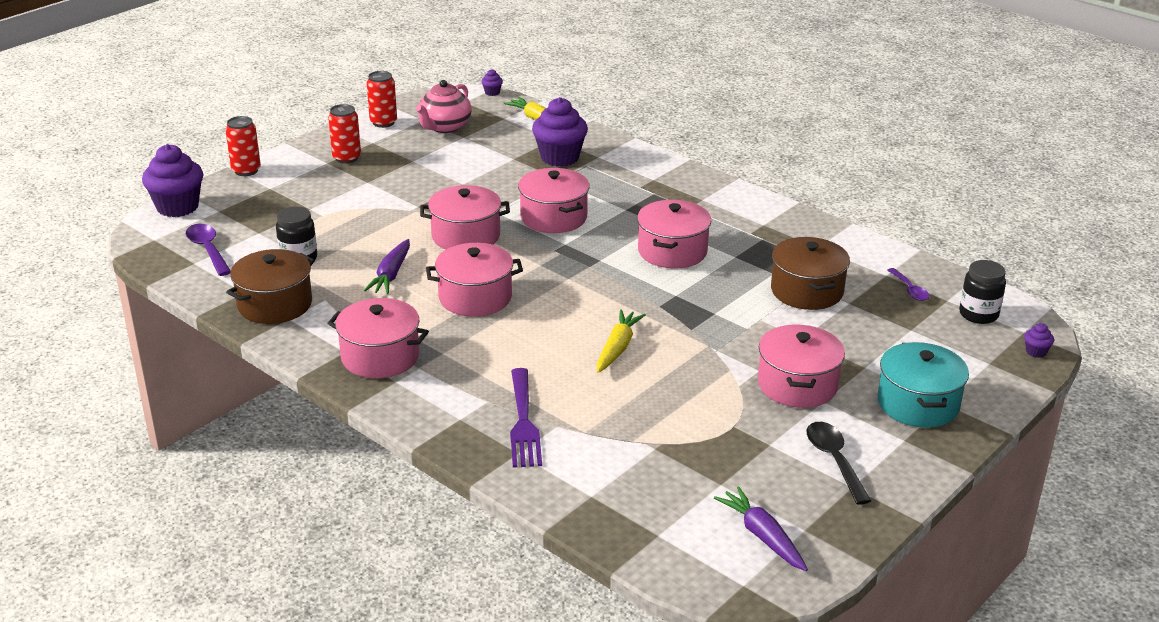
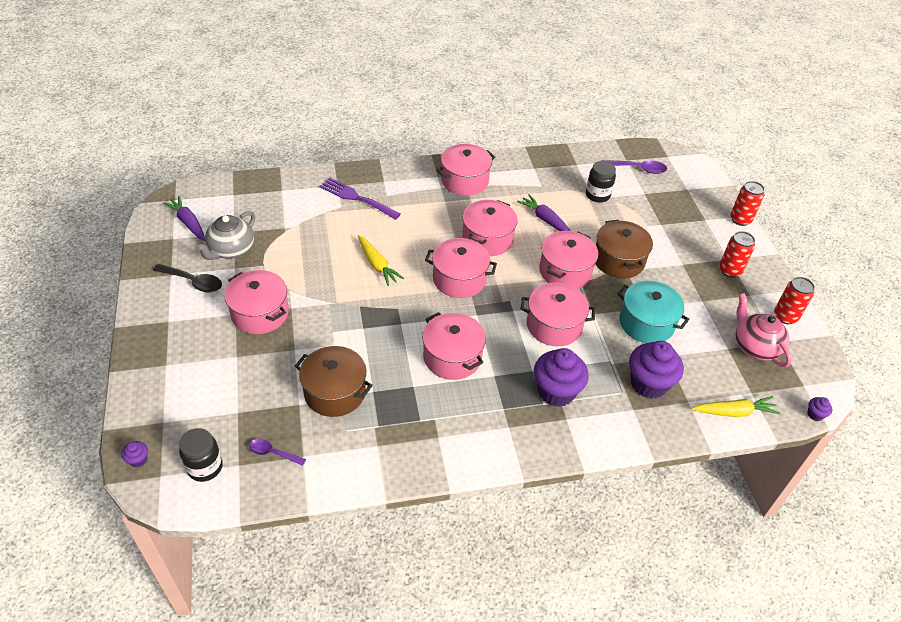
camera: 125 degrees right, 15 degrees up
(178, 207) = (704, 176): purple cupcake -> purple cupcake (556, 392)
(275, 304) = (553, 169): brown pot -> brown pot (618, 260)
(564, 289) = (459, 279): none -> pink pot
(750, 465) = (231, 250): none -> grey teapot
(762, 536) = (188, 223): purple carrot -> purple carrot turned 135 degrees counterclockwise
(918, 404) = (181, 352): turquoise pot -> turquoise pot (646, 323)

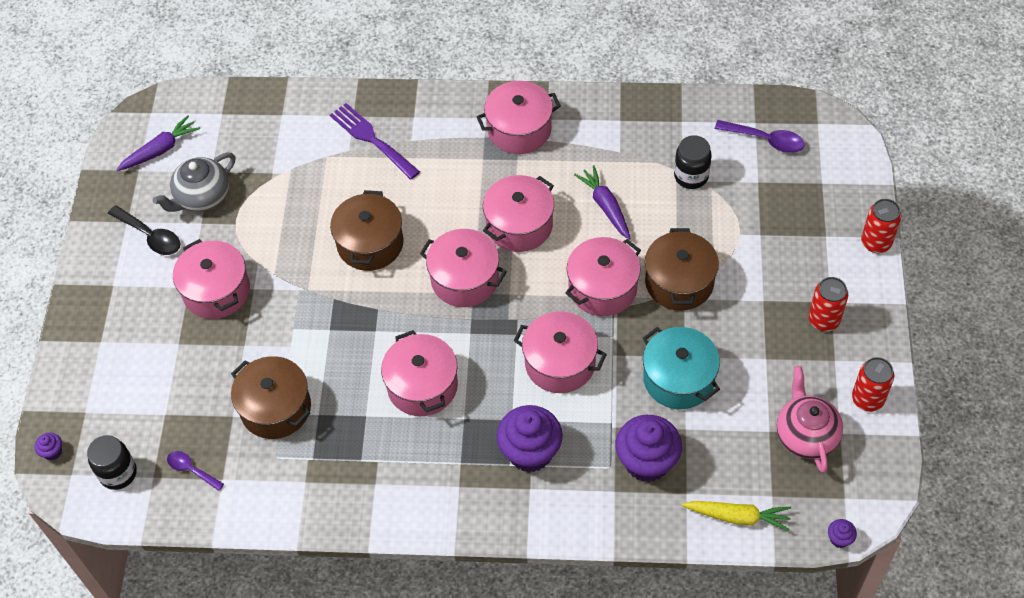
camera: 20 degrees right, 10 degrees up
(188, 223) = (160, 150): purple carrot -> purple carrot turned 75 degrees clockwise
(377, 265) = (370, 243): yellow carrot -> brown pot

